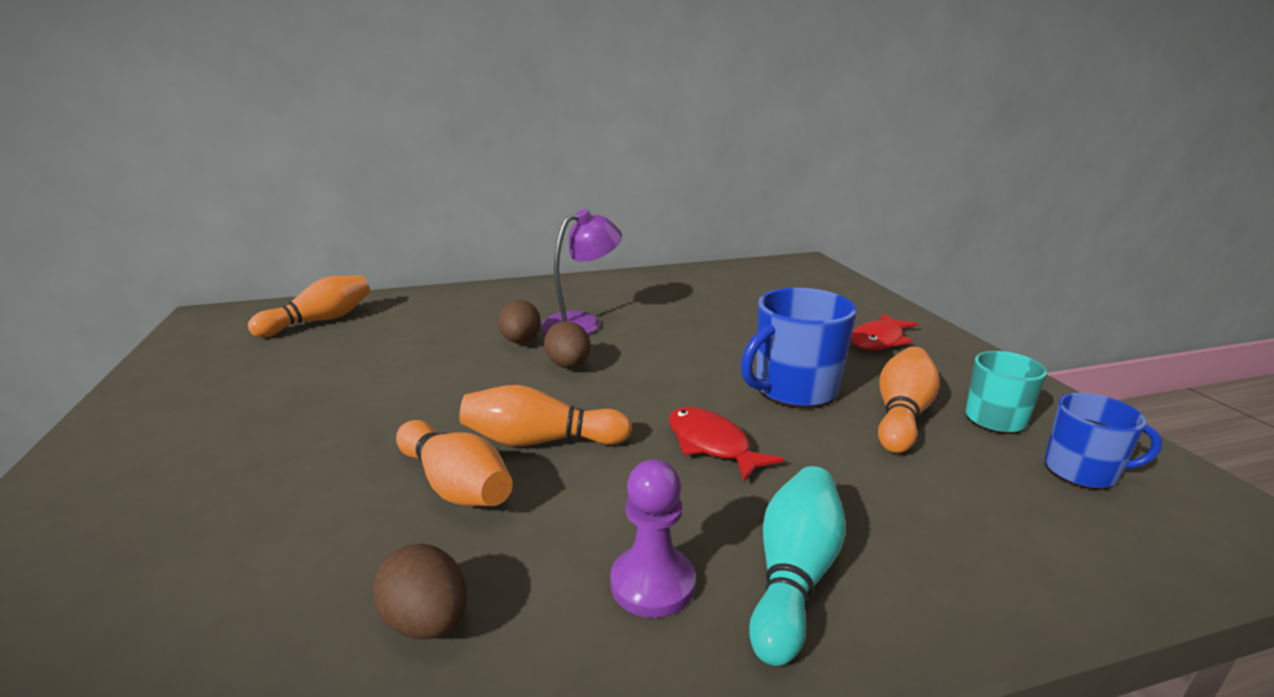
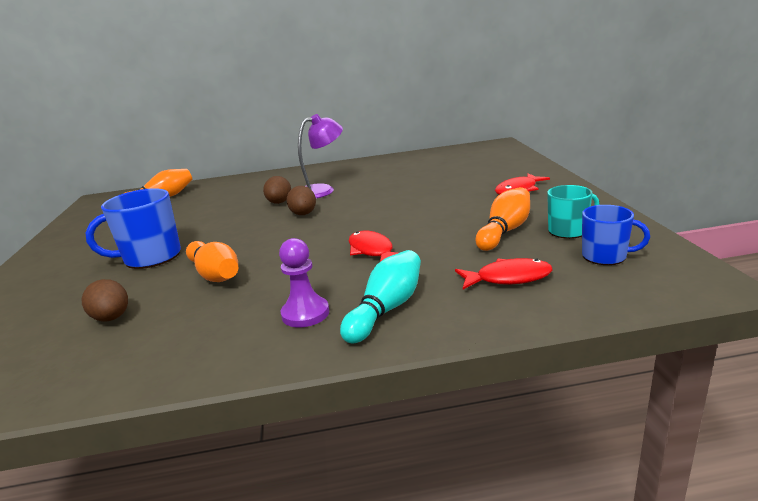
camera: 10 degrees right, 0 degrees up
(427, 622) = (182, 330): brown egg -> brown egg (112, 318)
(541, 441) = (271, 253): orange bowling pin -> none
(794, 390) = (441, 220): blue mug -> blue mug (151, 257)
(961, 511) = (508, 278): none -> red fish

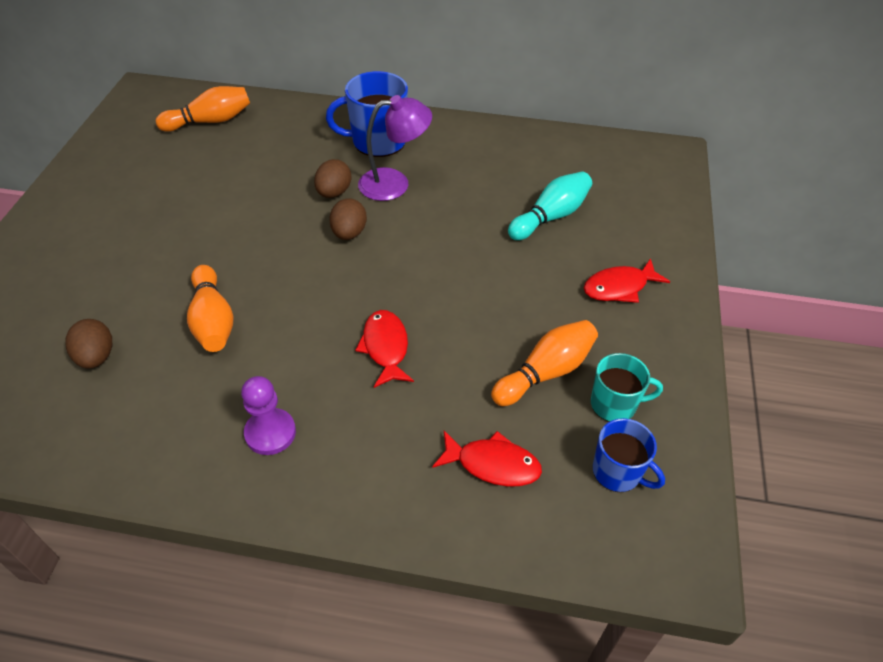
camera: 15 degrees right, 25 degrees up
(151, 257) = (161, 256): blue mug -> blue mug (377, 141)
(386, 309) = (347, 461): turquoise bowling pin -> turquoise bowling pin (550, 217)

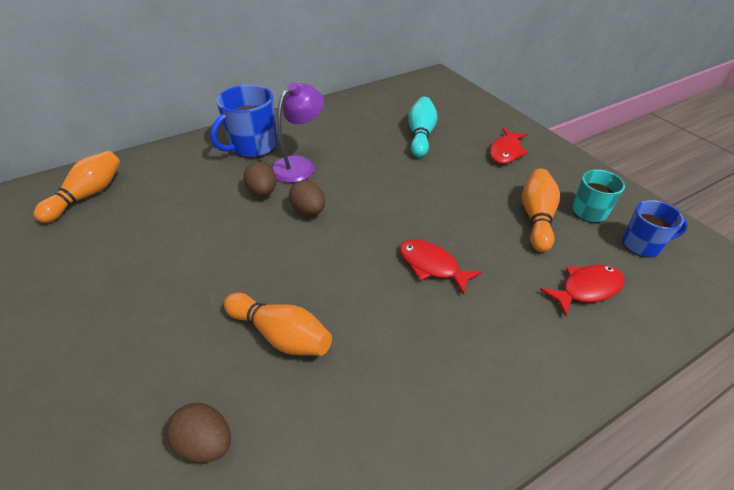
camera: 40 degrees left, 5 degrees down
(270, 433) = (436, 381): purple pawn -> none

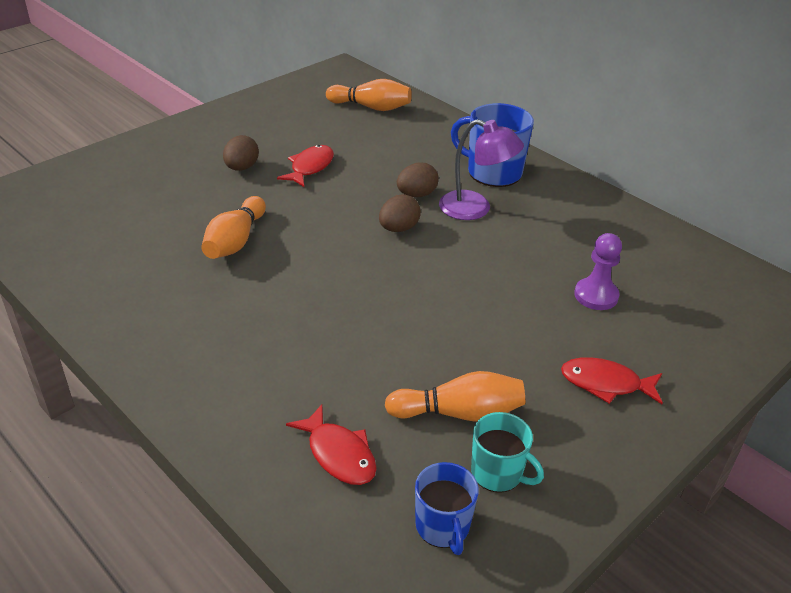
camera: 75 degrees right, 5 degrees down
(206, 443) = (138, 227): brown egg -> brown egg (241, 168)
(421, 136) = (596, 295): turquoise bowling pin -> purple pawn
(432, 266) = (342, 323): red fish -> red fish (310, 167)

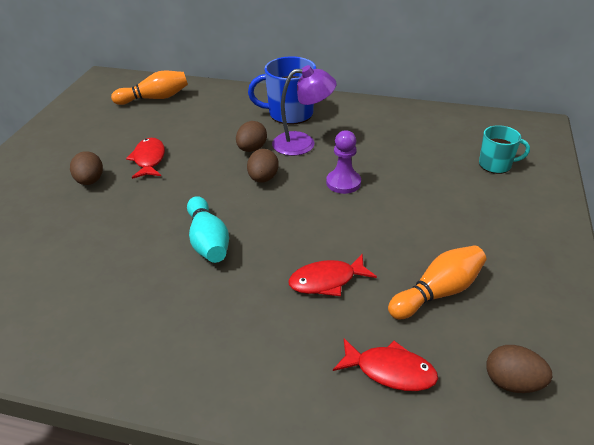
camera: 30 degrees left, 0 degrees up
(235, 241) = (141, 242): orange bowling pin -> none
(291, 265) = (208, 241): none -> turquoise bowling pin
(443, 527) = (512, 383): blue mug -> brown egg
(498, 473) = (504, 322): turquoise mug -> turquoise mug (496, 165)
(596, 295) = (437, 170): purple pawn -> purple pawn (343, 183)
(605, 384) = (501, 225): red fish -> red fish (327, 281)

